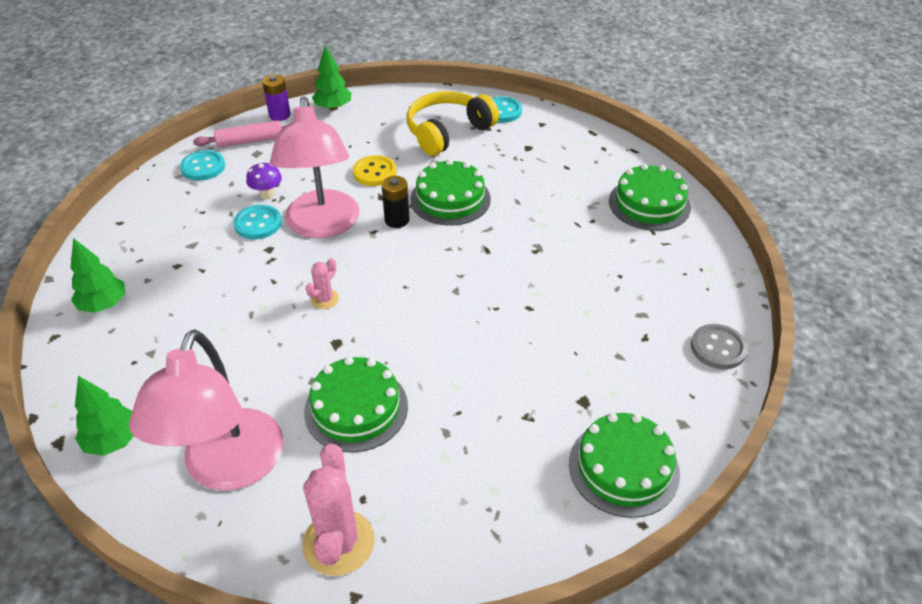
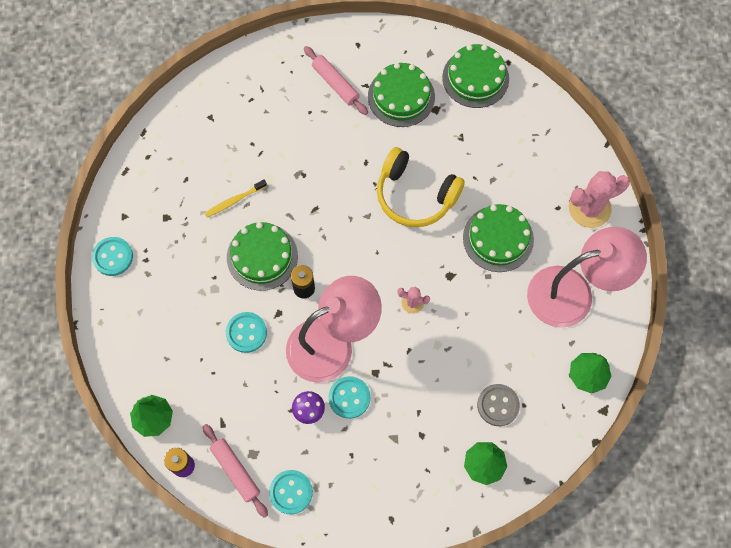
camera: 110 degrees left, 25 degrees up
(375, 172) = (246, 333): yellow button -> turquoise button
(448, 132) = (163, 293): yellow headphones -> yellow headphones (415, 195)
(525, 193) = (234, 201): none -> yellow toothbrush
(649, 204) = (216, 108): green cake -> green cake (401, 97)
(655, 308) = (335, 84): none -> pink rolling pin
(718, 348) = (358, 42): grey button -> grey button (498, 405)

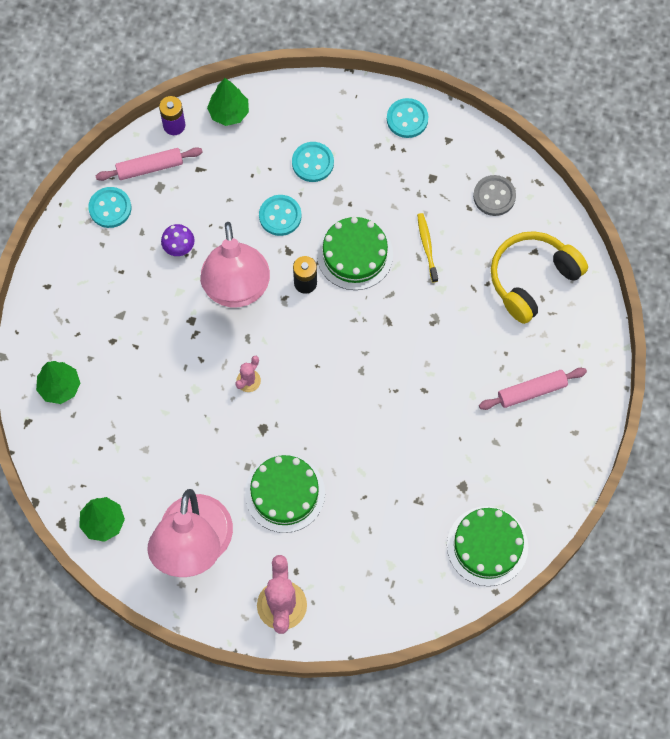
camera: 110 degrees right, 0 degrees up
(349, 397) = (176, 288): turquoise button -> turquoise button (312, 163)
(401, 97) = (491, 455): green cake -> none
(415, 195) = (366, 427): yellow headphones -> yellow headphones (532, 279)
(498, 405) = (110, 423): grey button -> grey button (494, 196)

